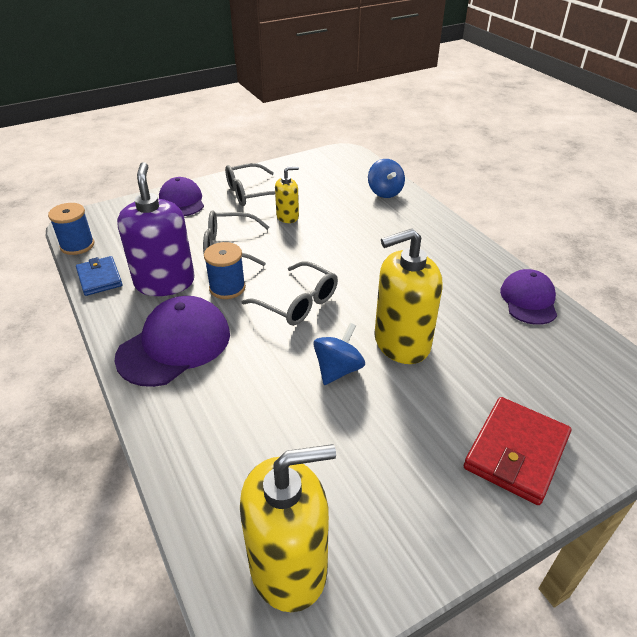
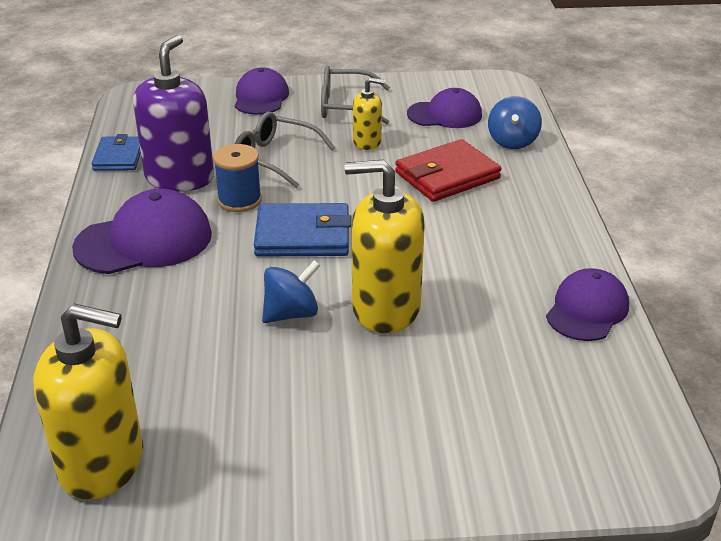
camera: 25 degrees right, 5 degrees down
(77, 245) = (120, 119): blue spool -> none
(297, 303) = (303, 235): grey glasses -> blue wallet
(325, 183) = (445, 114): none -> purple cap
(516, 452) = (418, 453): red wallet -> red wallet (447, 176)

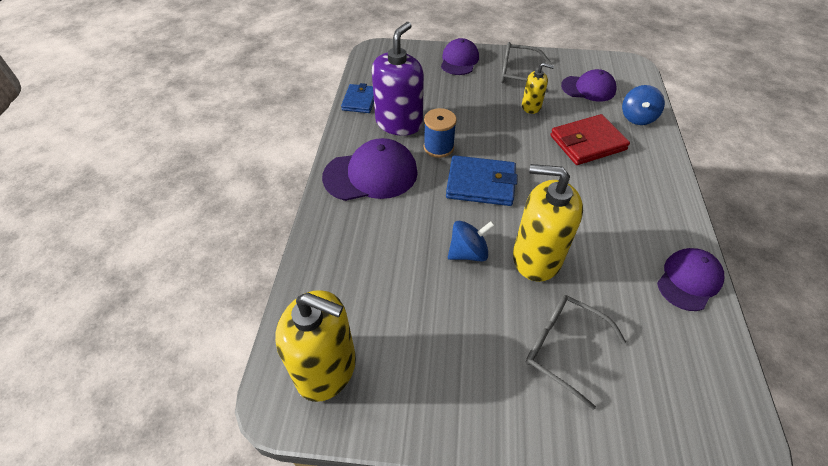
camera: 10 degrees right, 15 degrees up
(275, 159) = (465, 114): grey glasses -> grey glasses (563, 348)

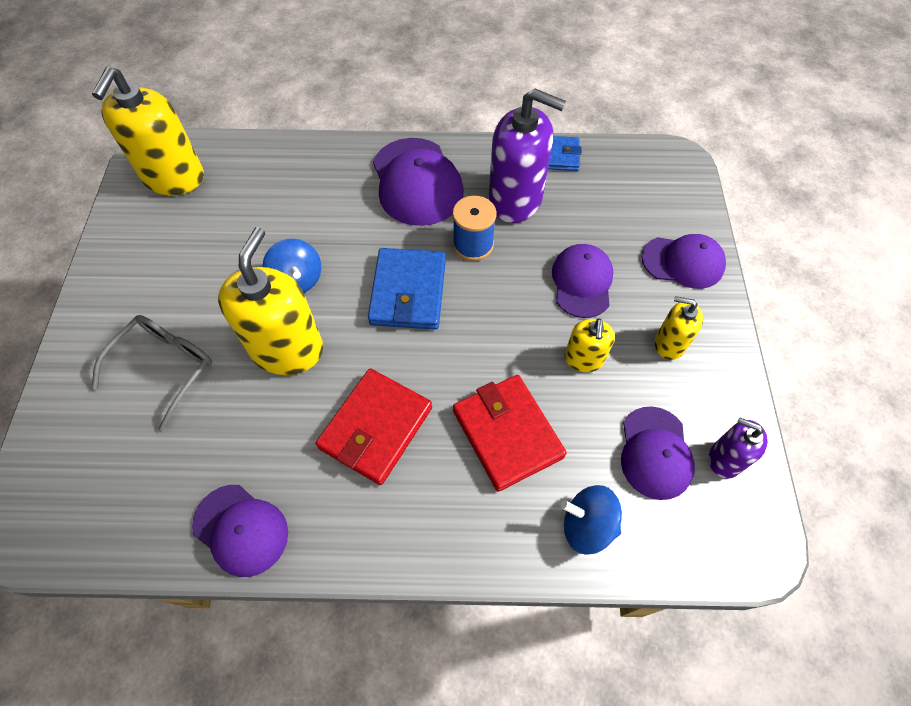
camera: 85 degrees right, 10 degrees up
(473, 100) = (582, 282): none -> purple cap
(518, 74) = (669, 344): grey glasses -> yellow soap dispenser
(587, 67) = (725, 459): none -> purple soap dispenser
(595, 204) = (376, 428): none -> red wallet

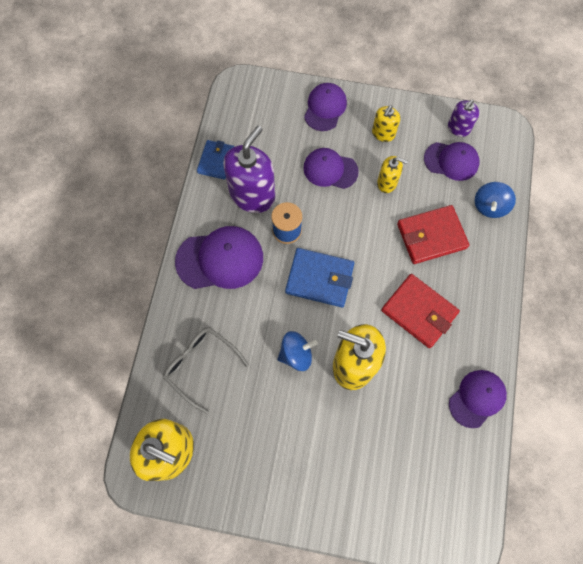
camera: 80 degrees left, 10 degrees up
(164, 368) = (357, 451): grey glasses -> grey glasses (201, 366)

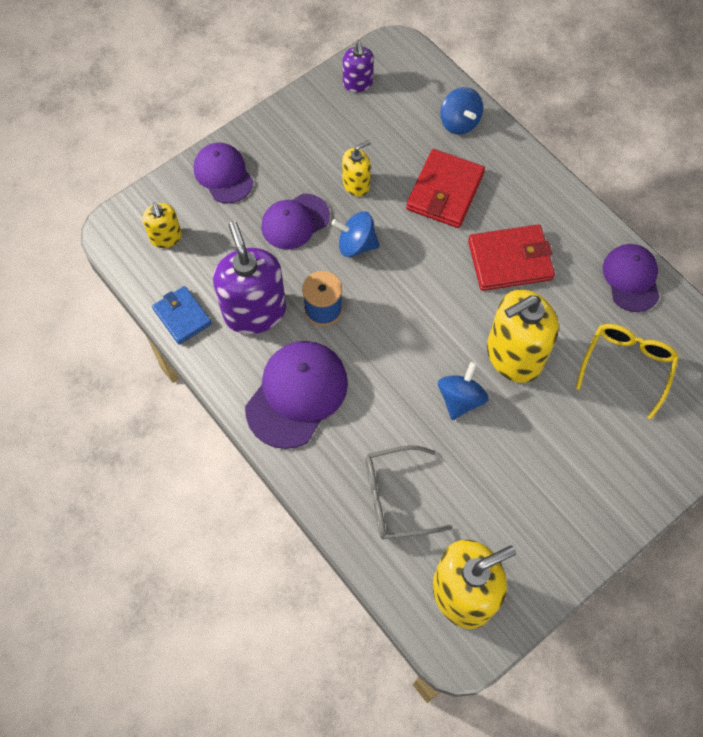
camera: 50 degrees left, 5 degrees down
(319, 279) = (401, 319): blue wallet -> none
(346, 214) = (356, 244): none -> blue spinning top
(383, 133) = (301, 147): yellow soap dispenser -> yellow soap dispenser (166, 237)
(408, 442) = (626, 367): none -> yellow glasses
(451, 161) = (385, 116): purple cap -> none

